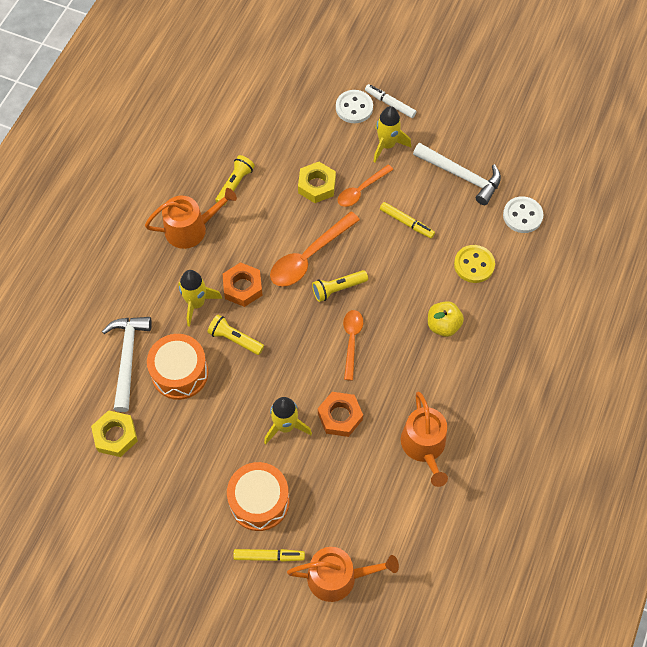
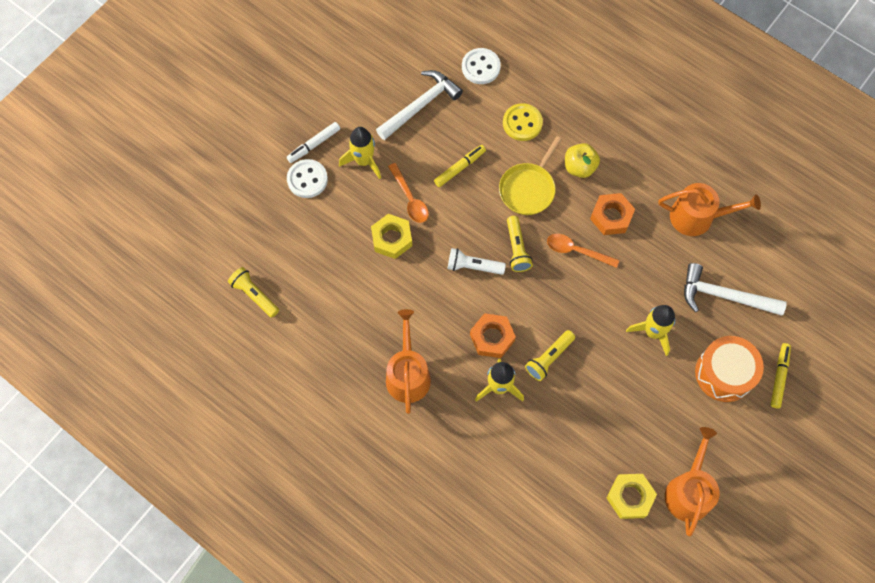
camera: 75 degrees left, 5 degrees up
(127, 358) = (545, 469): white hammer -> white hammer (724, 296)
(180, 373) = (574, 420): orange drum -> none
(235, 184) = (365, 318): yellow flashlight -> yellow flashlight (254, 295)
(309, 256) = (473, 266): orange spoon -> white flashlight
(338, 577) = (807, 322): orange watering can -> orange watering can (688, 491)
(340, 416) = (653, 281): orange nut -> orange nut (611, 217)
(404, 285) = (528, 189): none -> yellow pan

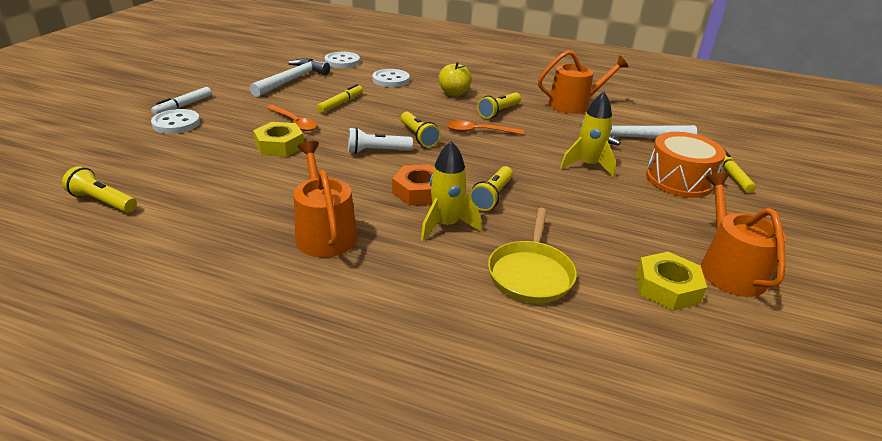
camera: 20 degrees left, 35 degrees down
(363, 161) = (239, 109): yellow rocket -> none
(522, 123) = (391, 80): yellow button -> white button
(528, 189) = (413, 107): yellow pan -> yellow pan (531, 273)
(611, 217) = (498, 112): orange nut -> yellow flashlight

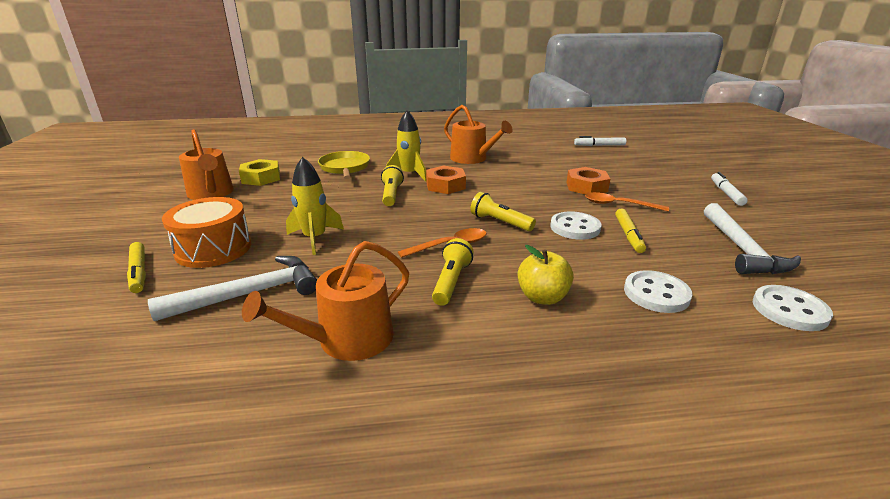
camera: 155 degrees right, 5 degrees down
(103, 201) = (599, 146): yellow flashlight -> white marker
(176, 123) = (687, 181): white button -> white button (575, 227)
(279, 145) = (586, 187): yellow nut -> orange nut
(377, 151) = (513, 201): white flashlight -> none

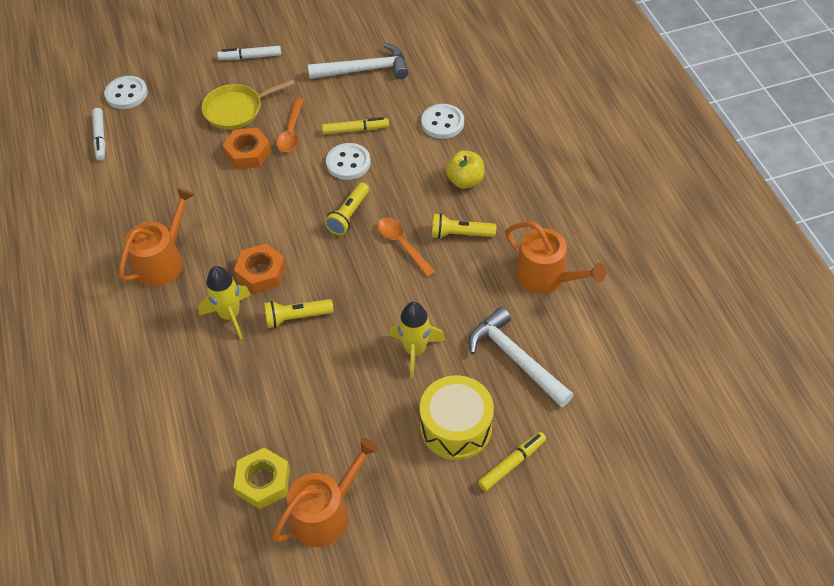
camera: 100 degrees left, 25 degrees up
(213, 249) = (456, 427): orange drum -> yellow drum
(345, 168) = (212, 395): yellow pan -> yellow pan (236, 110)
(789, 310) = (443, 66): white button -> white button (126, 94)

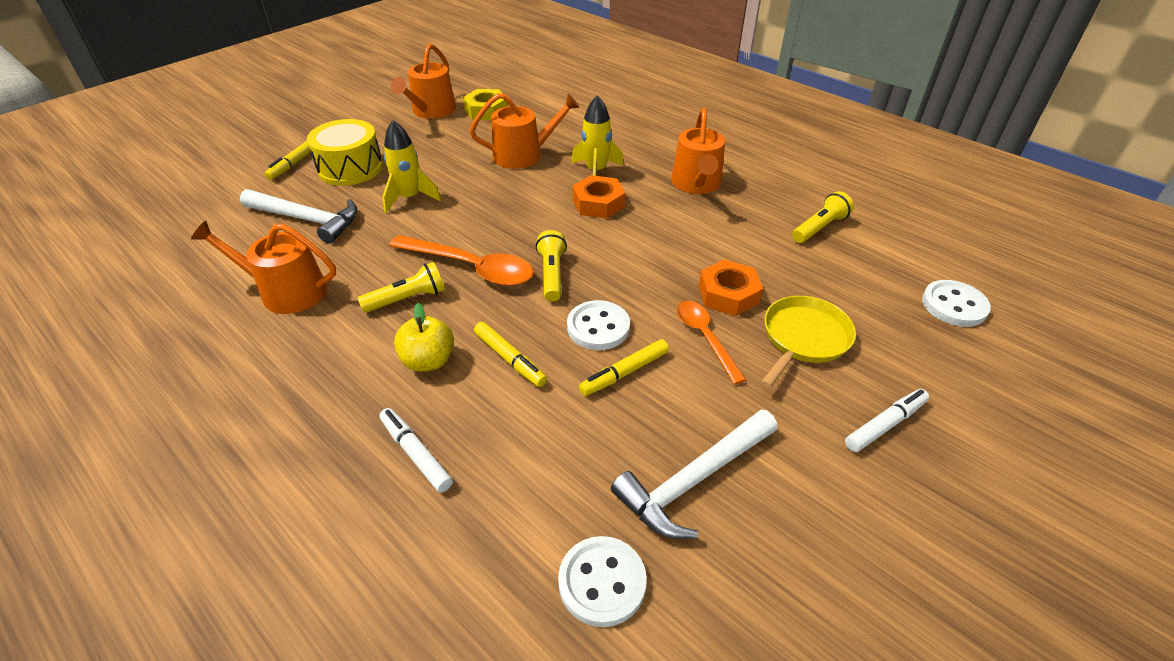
camera: 150 degrees right, 10 degrees down
(100, 137) = (903, 252): white marker -> white marker (416, 454)
(277, 372) = (523, 155): none -> orange watering can
(296, 317) = (536, 186): yellow flashlight -> yellow flashlight (819, 228)
(402, 245) = (471, 268): orange spoon -> orange spoon, size x1.59
(415, 163) = (510, 359): none -> yellow marker
(442, 123) = (504, 434): white button -> white button (602, 582)

